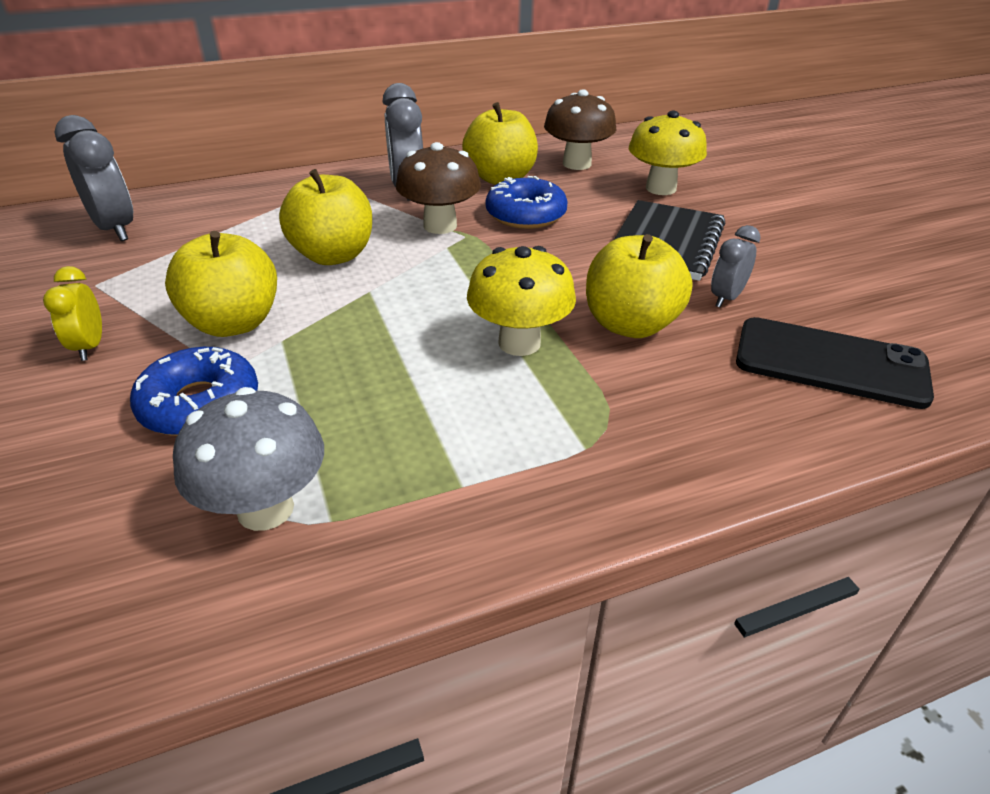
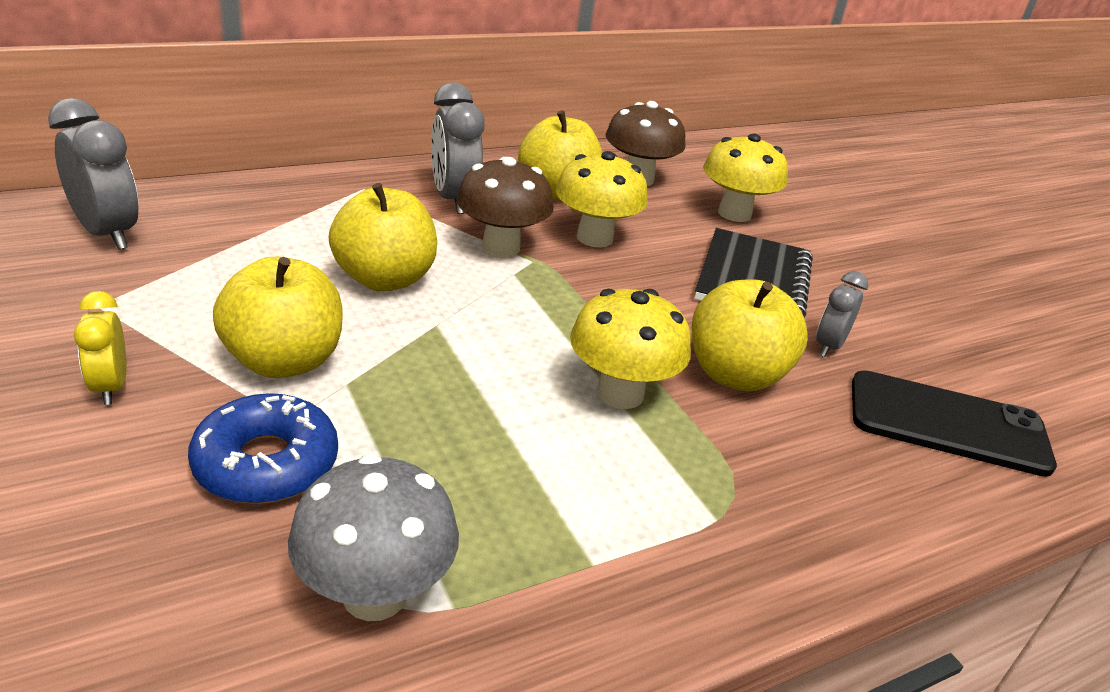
camera: 10 degrees left, 5 degrees down
(526, 214) = (594, 238): blue donut -> yellow mushroom

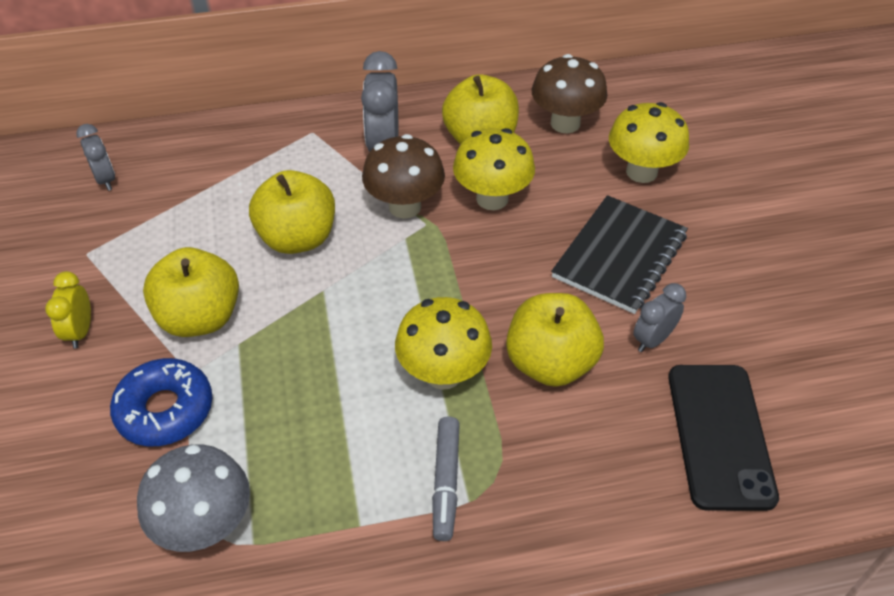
camera: 20 degrees right, 15 degrees up
(107, 233) = (105, 179): grey clock -> grey clock, size x0.60
(679, 502) = (446, 482): none -> grey marker
(947, 424) = (719, 435): black phone -> black phone turned 60 degrees clockwise

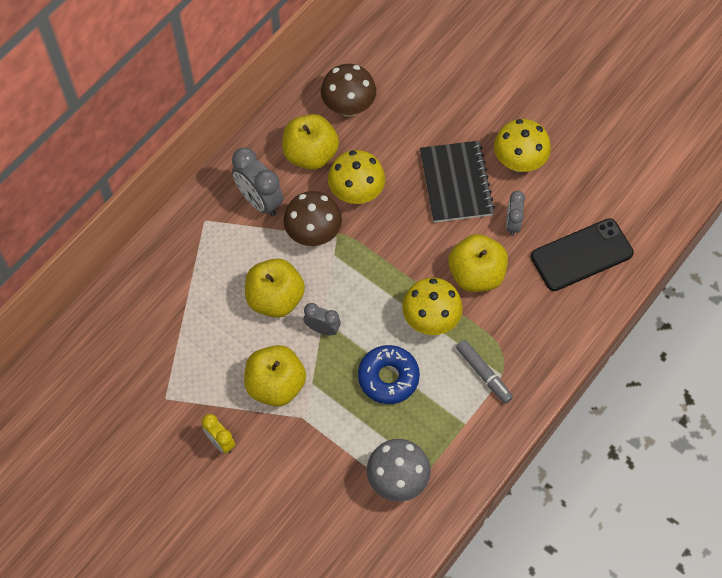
camera: 40 degrees left, 15 degrees up
(105, 179) = (116, 345): grey clock -> grey clock (322, 329)
(165, 410) = (315, 445): blue donut -> blue donut (388, 377)
(641, 172) = (421, 115): yellow mushroom -> yellow mushroom (518, 162)
(719, 435) = (581, 255): black phone -> black phone turned 75 degrees counterclockwise

